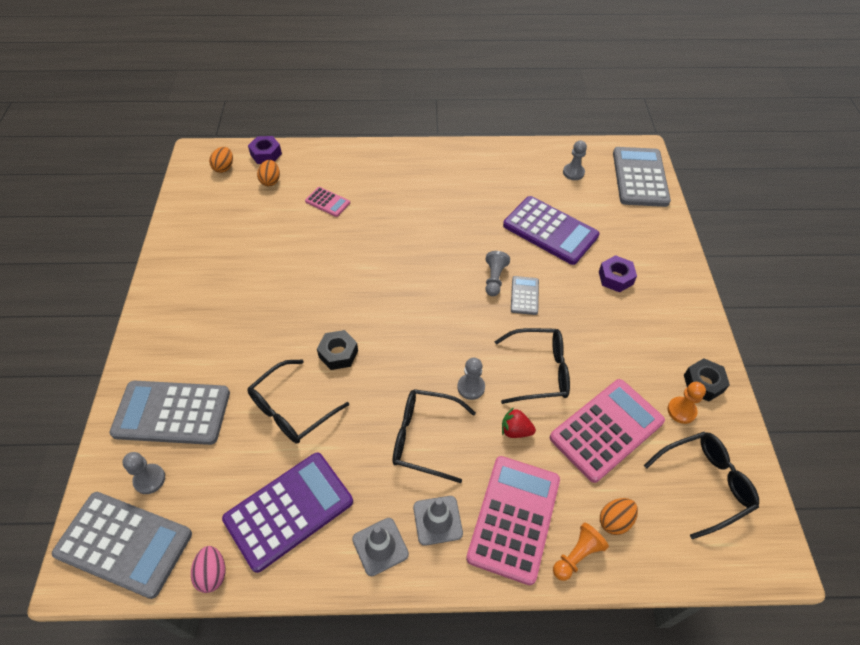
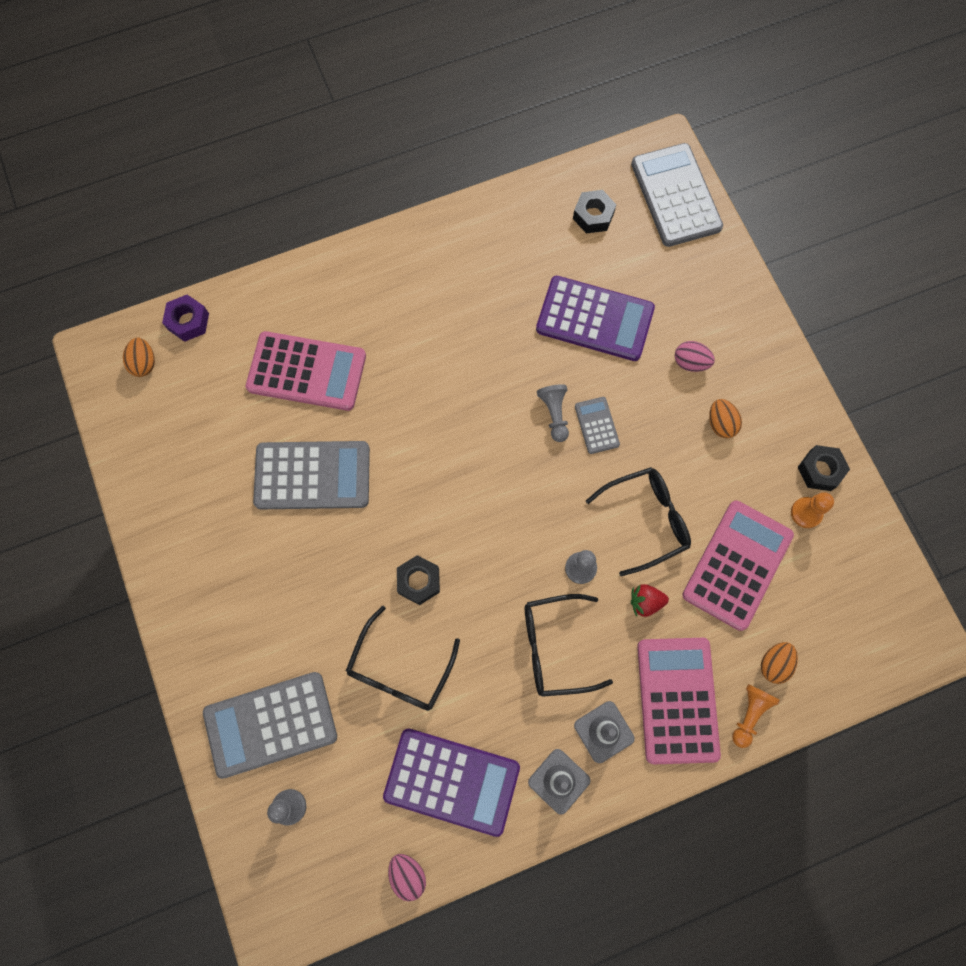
camera: 20 degrees left, 20 degrees up
(124, 544) = (302, 882): grey calculator -> grey calculator (312, 476)
(270, 181) = (217, 364): orange egg -> orange egg (720, 424)
(289, 510) = (452, 781): purple calculator -> purple calculator turned 75 degrees clockwise
(327, 202) = (307, 372): pink calculator -> pink calculator, size x2.04
(573, 173) = (593, 216): grey pawn -> black nut
(615, 278) = (690, 362): purple nut -> pink egg
(705, 484) = (849, 589): black glasses -> none

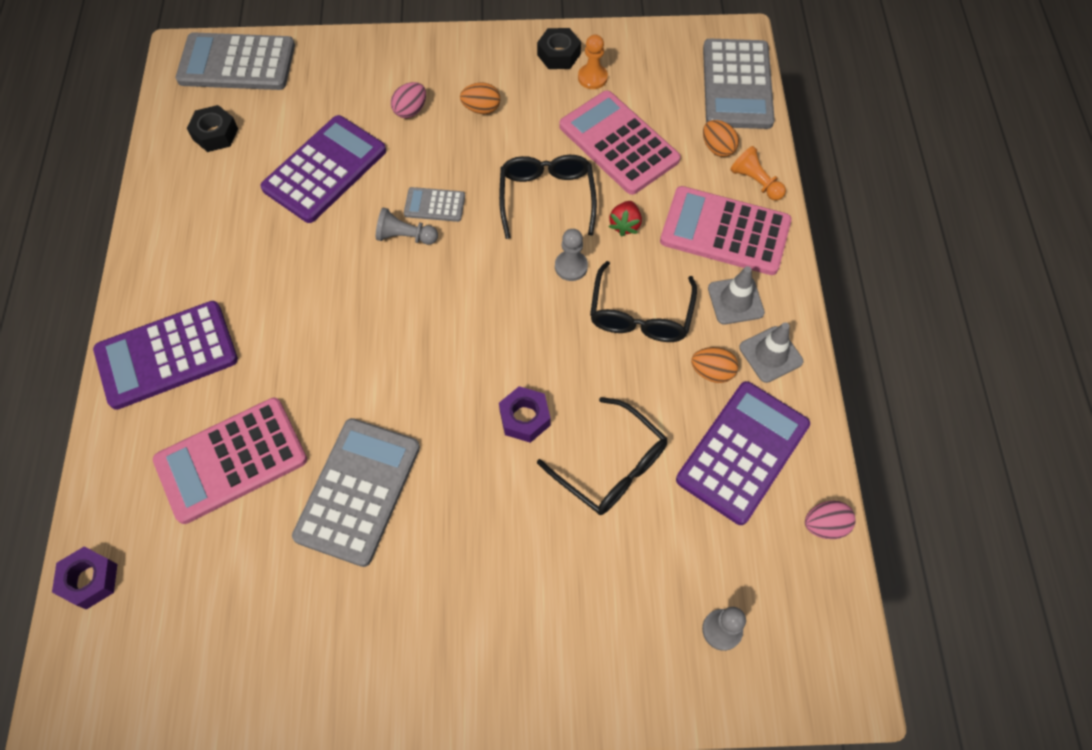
camera: 70 degrees left, 10 degrees down
(144, 363) = (114, 652): orange egg -> orange egg (712, 372)
(270, 724) = (624, 624): grey calculator -> grey calculator (737, 85)
(307, 372) = (231, 460): pink calculator -> pink calculator turned 150 degrees counterclockwise
(375, 283) = (167, 355): none -> purple calculator
(419, 581) = (524, 418): black nut -> purple nut

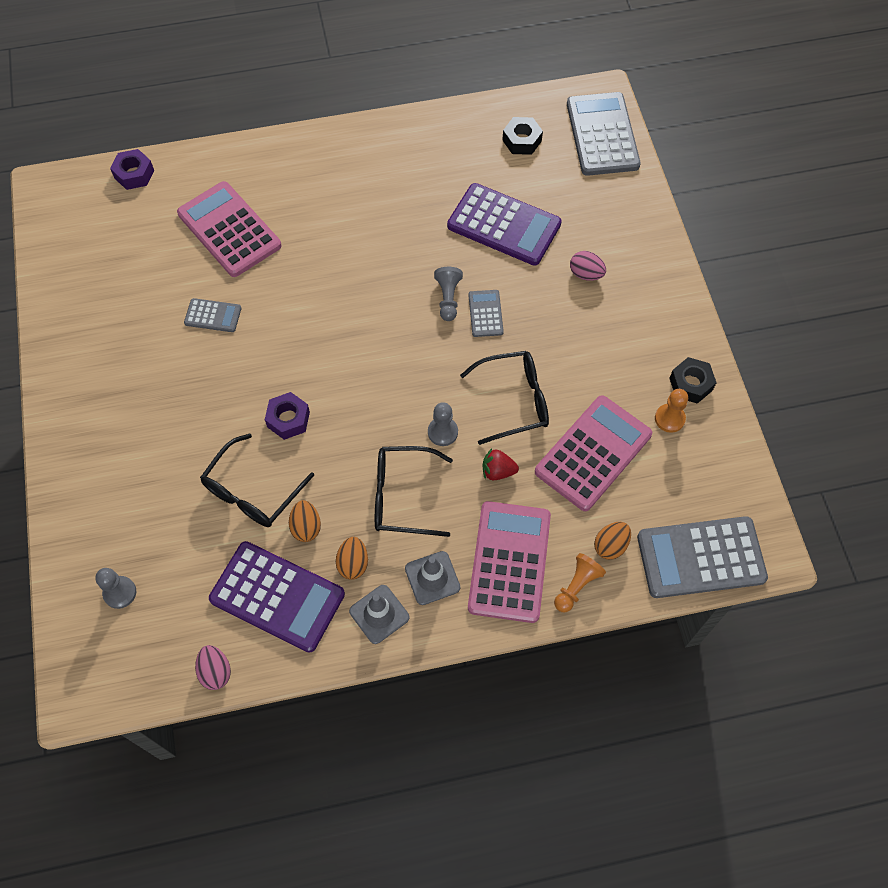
camera: 80 degrees right, 0 degrees up
(167, 355) = (309, 167): purple calculator -> none
(358, 491) = (213, 316): grey calculator -> grey calculator, size x0.49
(481, 108) = (603, 330): orange egg -> orange egg (306, 527)

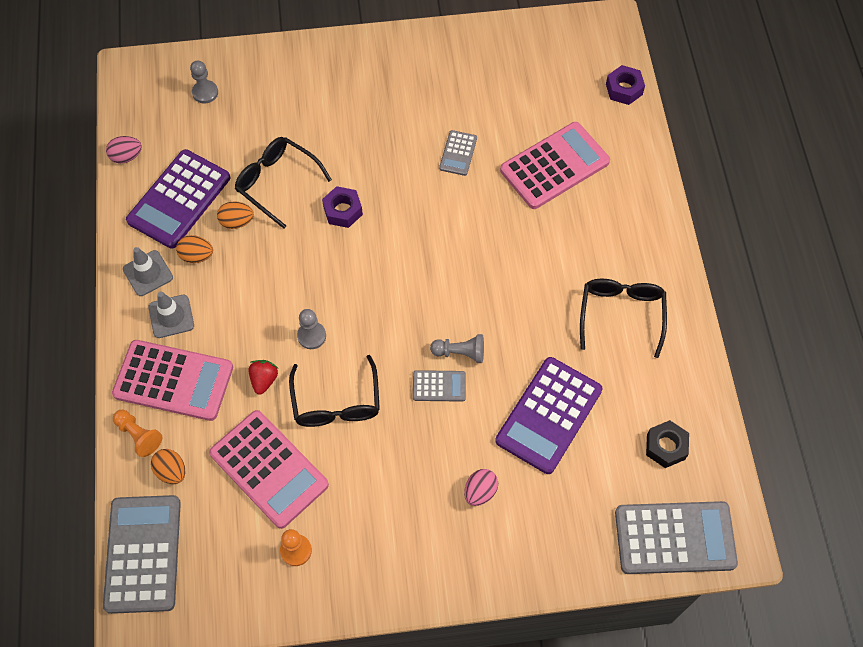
camera: 95 degrees right, 0 degrees up
(402, 496) = (252, 297): black glasses -> black glasses (621, 314)
(690, 384) = (333, 580): black nut -> none

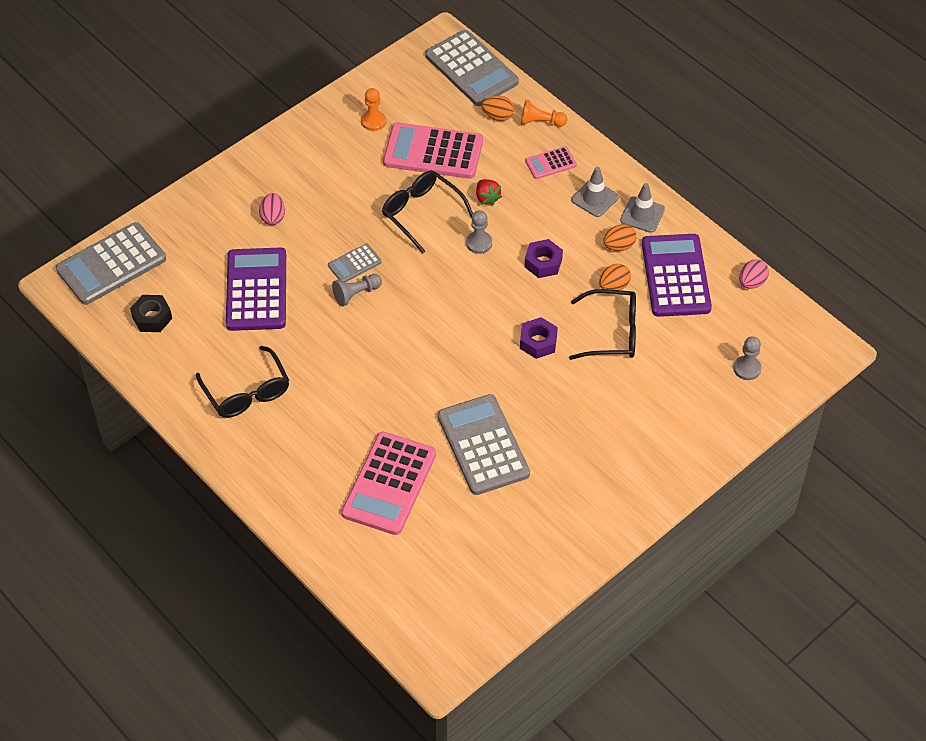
camera: 145 degrees right, 10 degrees down
(173, 381) = (550, 163): pink calculator -> pink calculator, size x0.49
(458, 153) = (483, 445): grey calculator -> grey calculator, size x2.04
(624, 89) = (376, 599): purple nut -> purple nut (543, 263)

